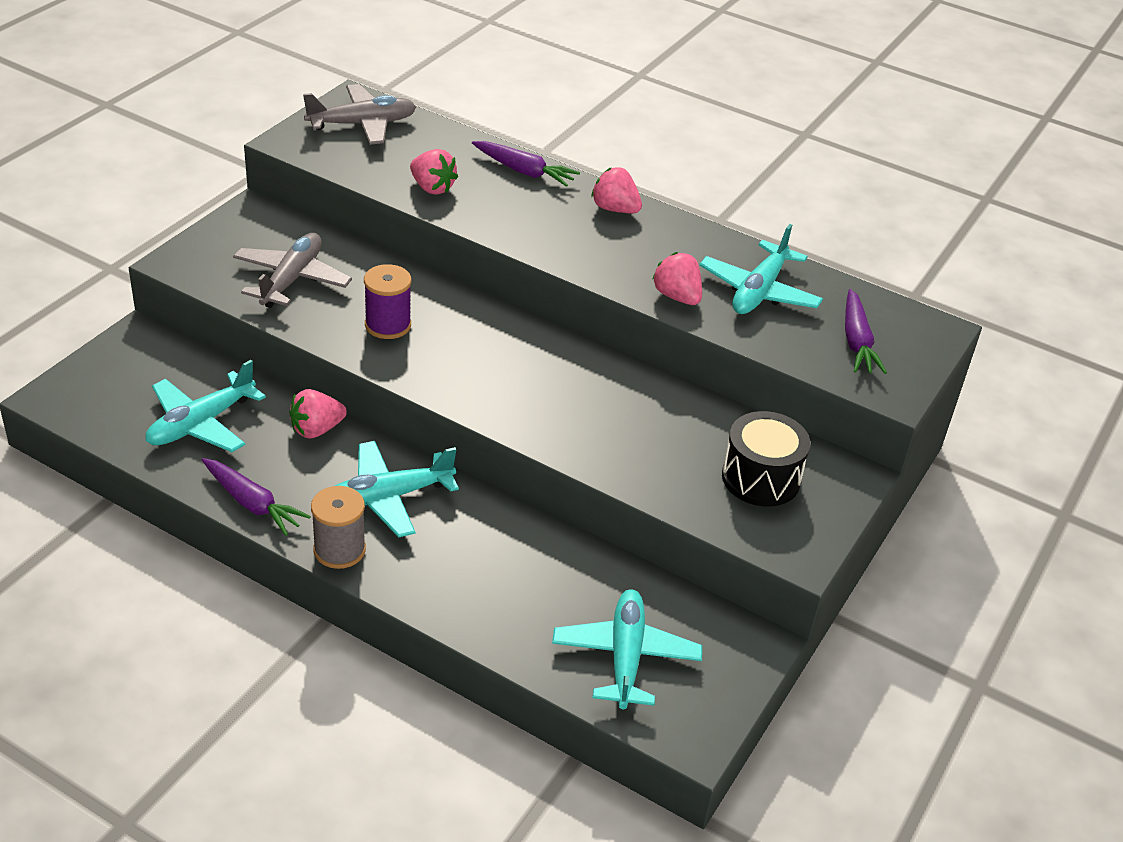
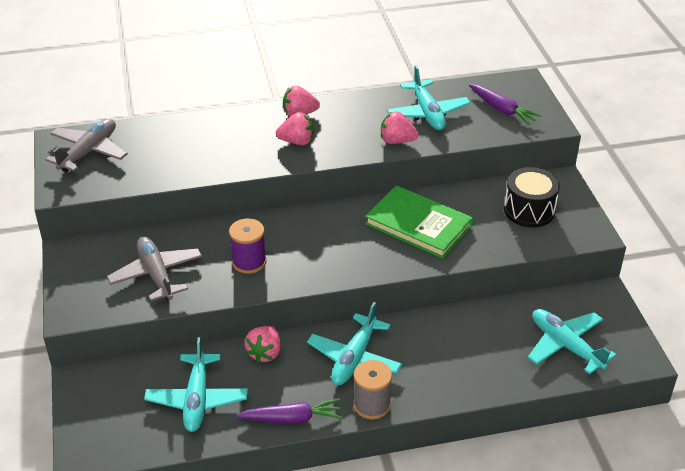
camera: 40 degrees left, 0 degrees up
(432, 188) = (188, 164): pink strawberry -> pink strawberry (297, 141)
(524, 171) = (222, 123): purple carrot -> none
(609, 406) = (418, 225): none -> green book

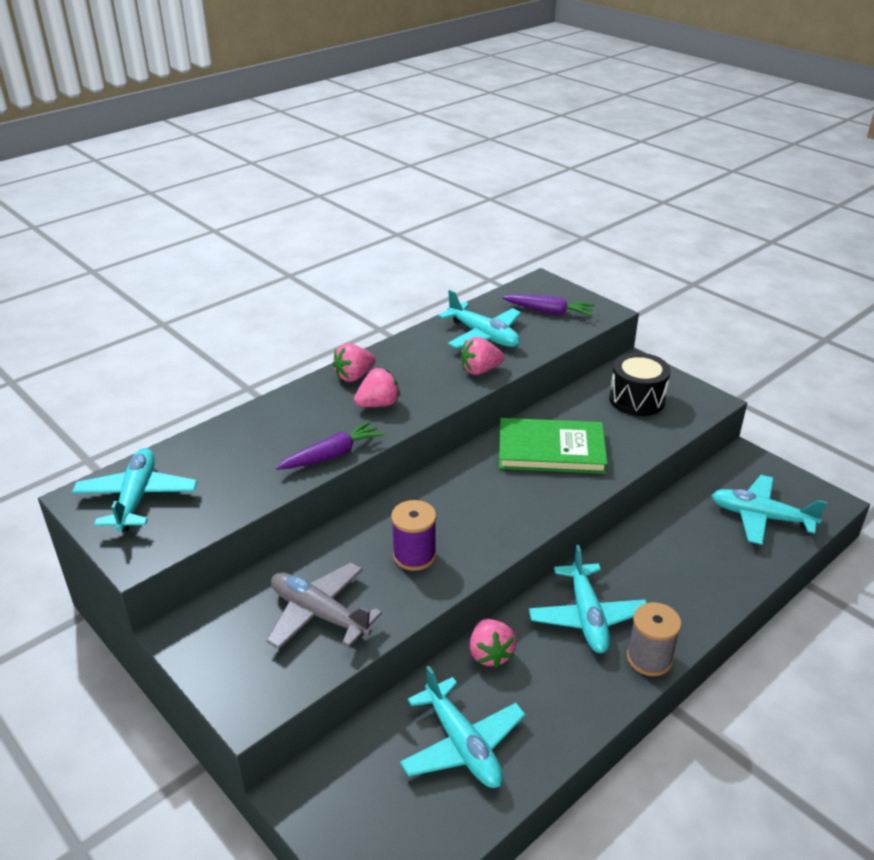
camera: 30 degrees left, 5 degrees down
(88, 152) = (137, 498): grey plane -> turquoise plane
(292, 418) = (584, 714): purple carrot -> purple carrot (332, 455)

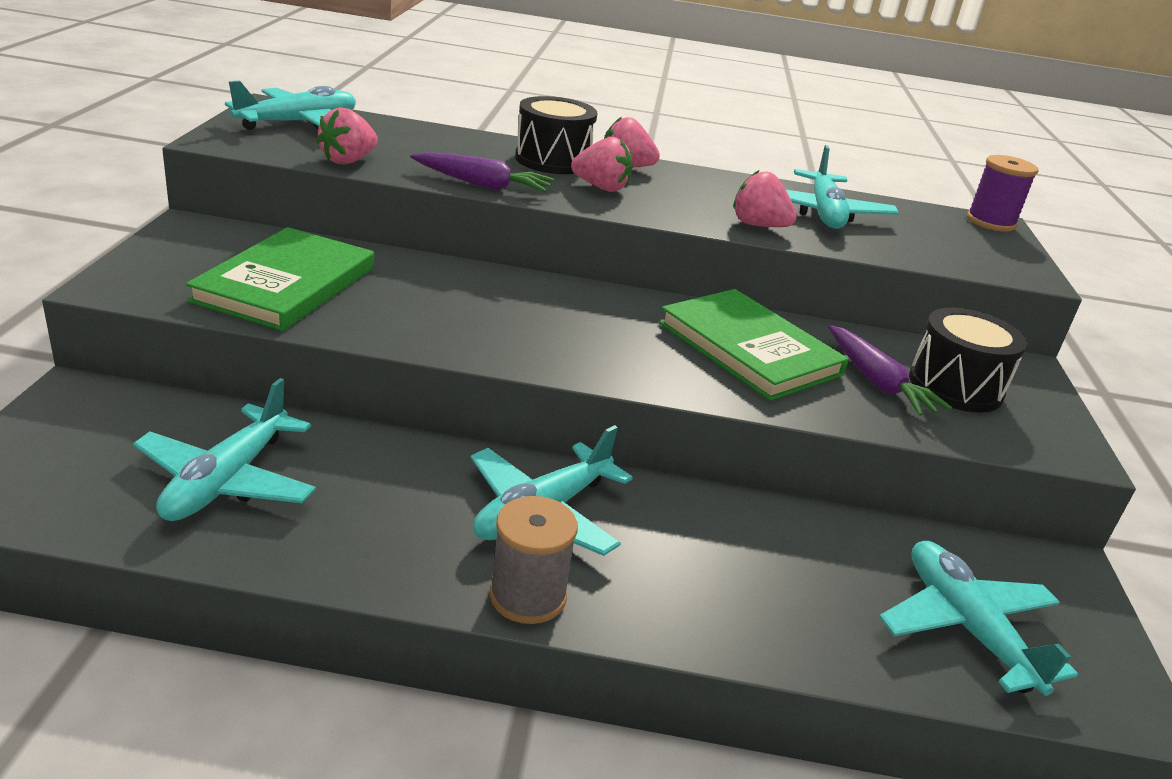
camera: 45 degrees right, 5 degrees down
(317, 403) = (552, 160): none -> black drum
(319, 614) = (285, 284): grey plane -> green book
(414, 555) = (439, 311): purple spool -> purple spool (990, 222)
(490, 654) = (394, 455): pink strawberry -> pink strawberry (348, 161)
(549, 312) = (949, 240): purple carrot -> purple carrot (877, 382)

